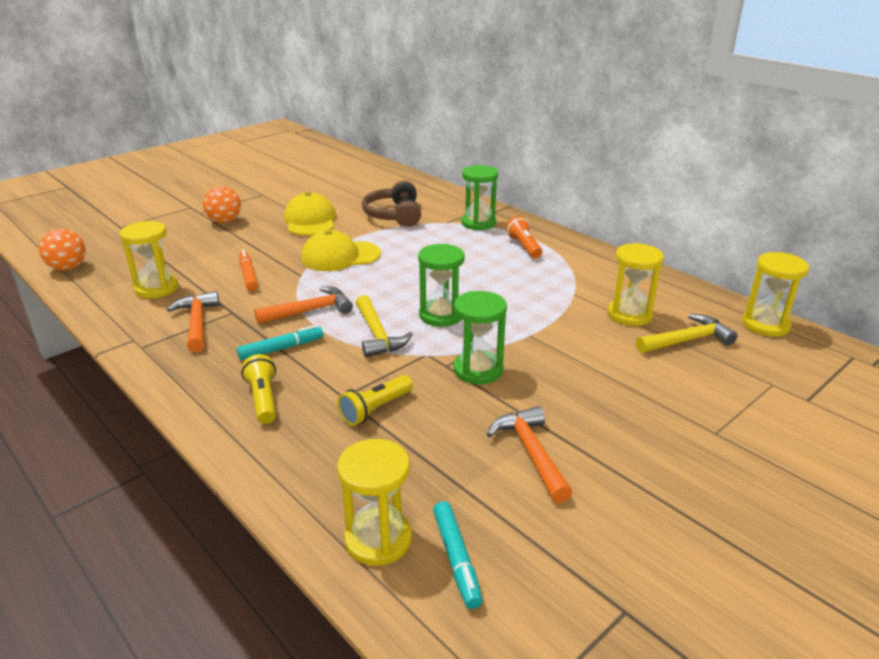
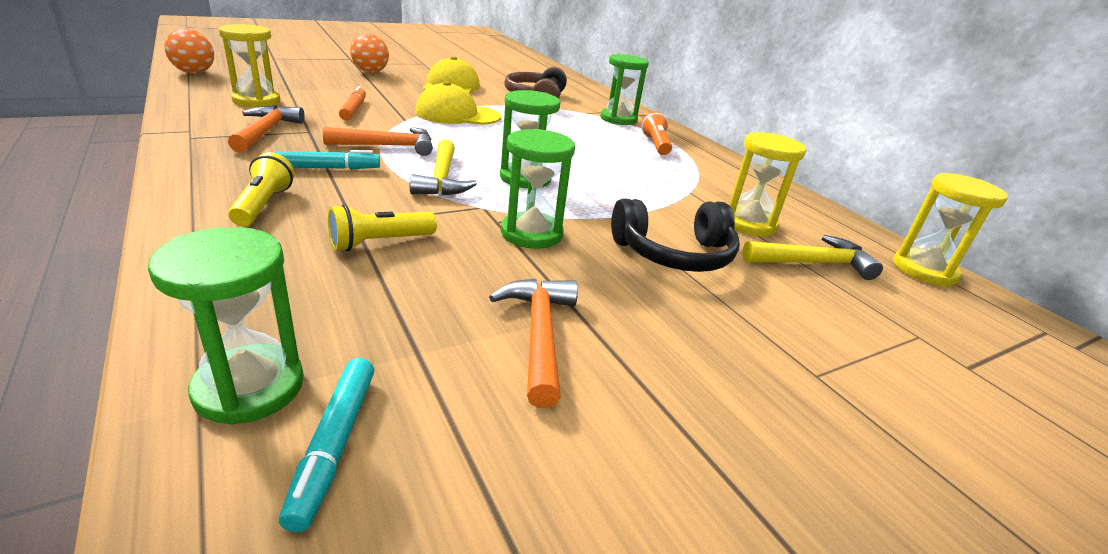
camera: 10 degrees right, 0 degrees up
(378, 539) = (249, 387): yellow hourglass -> green hourglass
(587, 359) = (674, 253): none -> black headphones

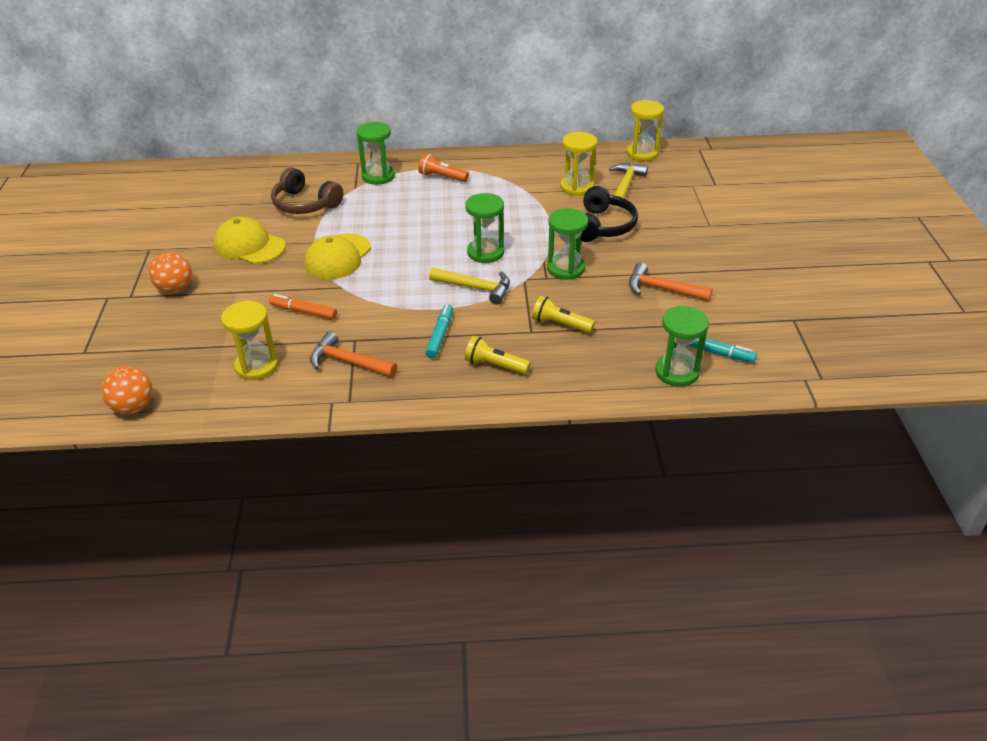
camera: 60 degrees left, 10 degrees up
(380, 243) = (560, 324): yellow flashlight -> yellow flashlight turned 120 degrees clockwise
(388, 146) = (403, 303): orange hammer -> none

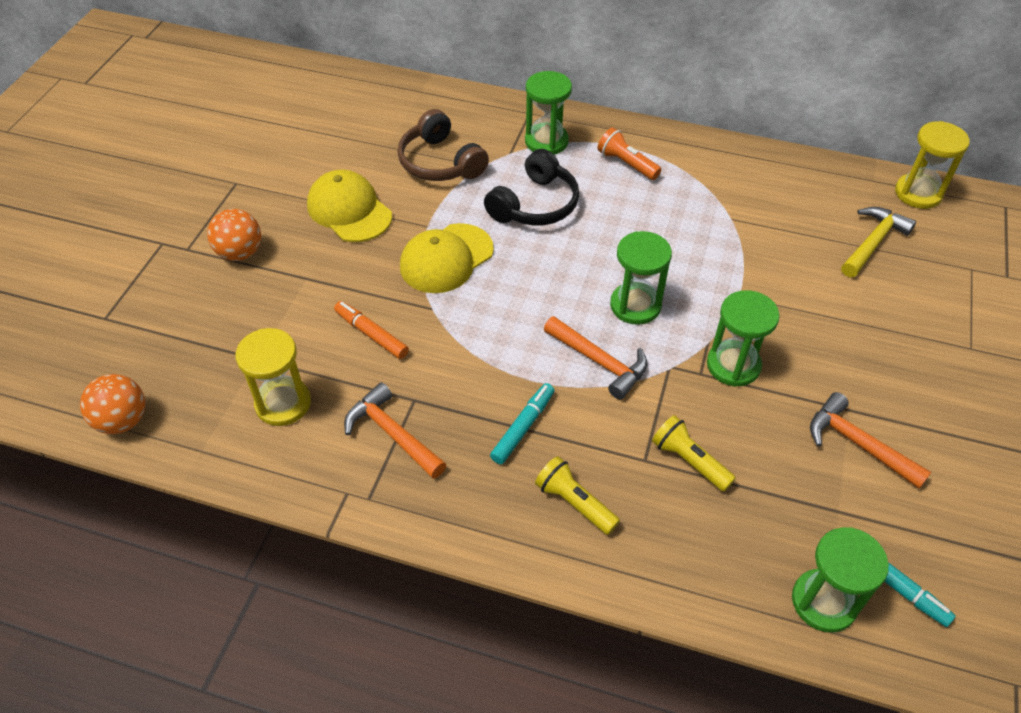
camera: 20 degrees right, 10 degrees up
(476, 288) = (600, 362): yellow hammer -> orange hammer
(577, 187) = (802, 228): yellow hourglass -> none
(602, 226) = (813, 306): black headphones -> black headphones (534, 204)

